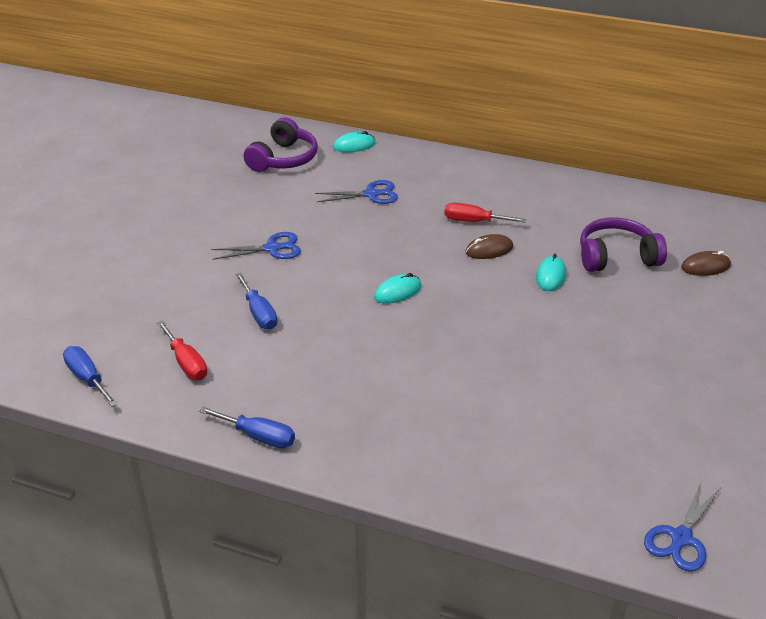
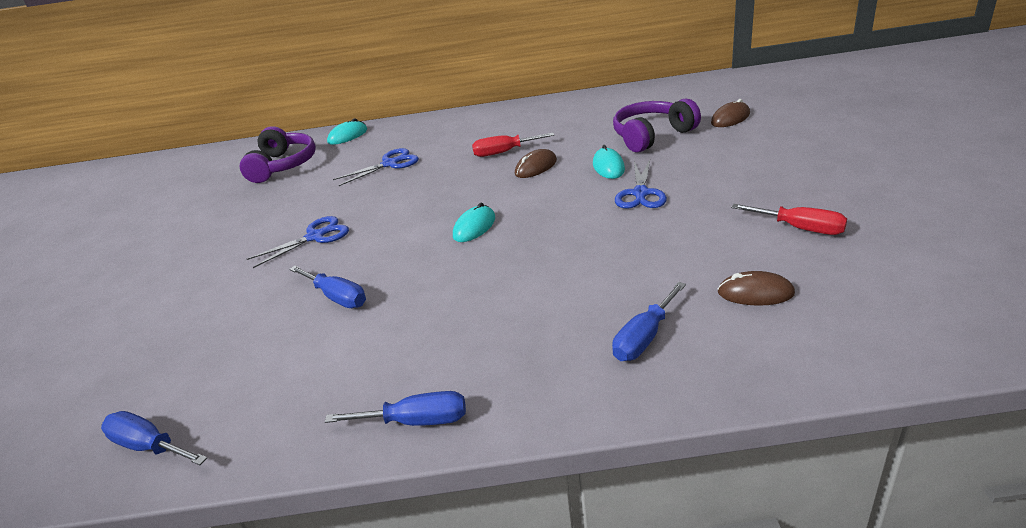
camera: 20 degrees left, 5 degrees down
(186, 363) = (276, 378): red screwdriver -> red screwdriver (800, 228)
(453, 445) = (644, 338): none -> blue screwdriver
(565, 447) = (755, 293): none -> brown mouse
(681, 538) = (947, 328): blue scissors -> blue scissors (640, 194)

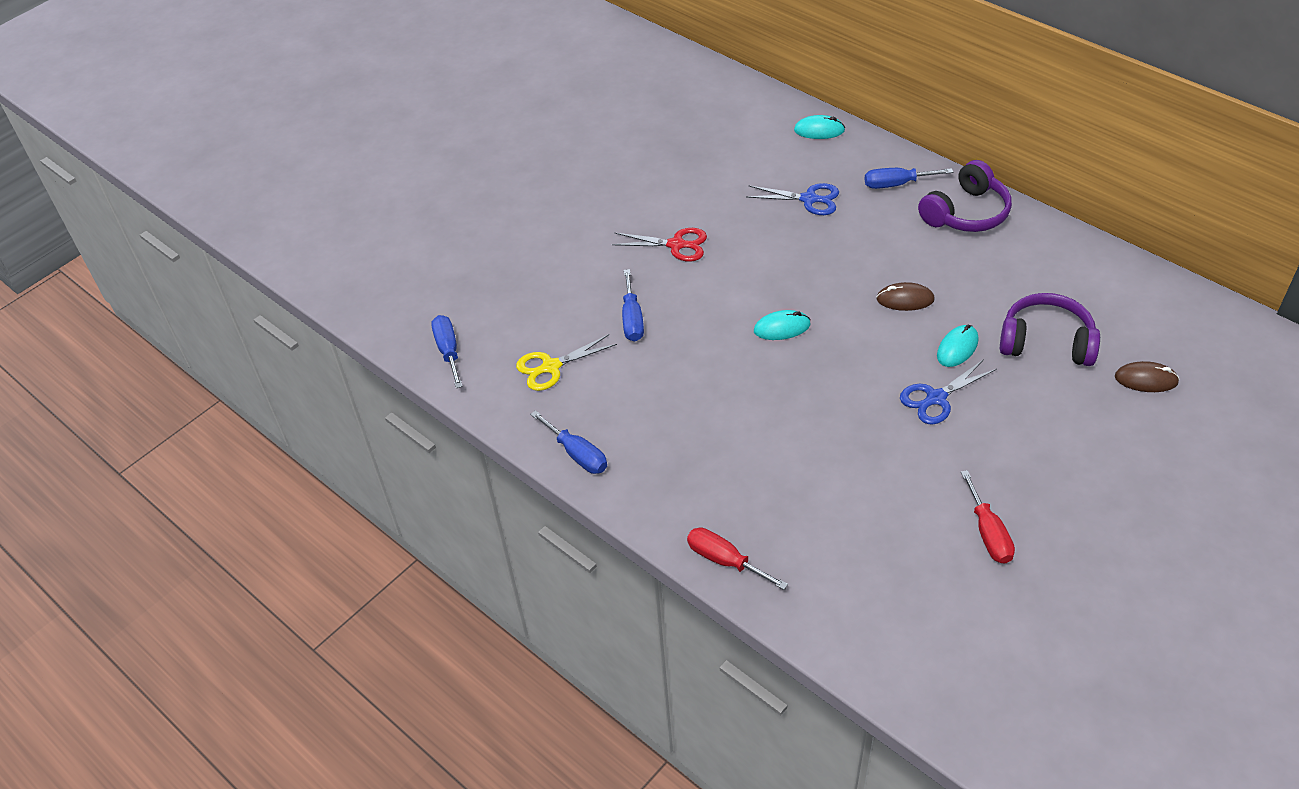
camera: 45 degrees right, 15 degrees up
(282, 165) = (734, 133): purple headphones -> purple headphones (966, 213)
(295, 378) = (550, 367): none -> yellow scissors
(316, 236) = (677, 245): blue scissors -> red scissors
(504, 152) = (906, 259): red screwdriver -> red screwdriver (725, 560)
(644, 338) = (757, 515): blue screwdriver -> blue screwdriver (896, 184)
(755, 293) = (868, 549): brown mouse -> none

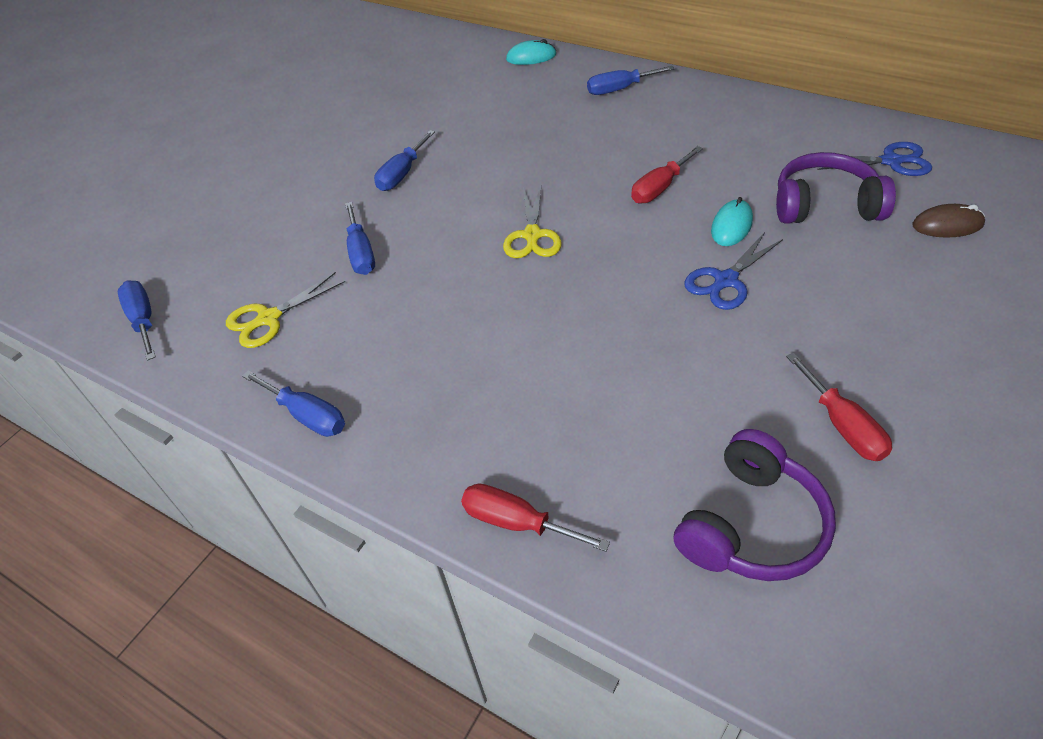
camera: 10 degrees left, 0 degrees up
(677, 245) = (402, 174): red scissors -> blue screwdriver
(782, 328) = (532, 236): turquoise mouse -> yellow scissors
(809, 199) = (535, 114): blue scissors -> blue scissors (891, 161)
(905, 299) = (659, 188): brown mouse -> red screwdriver
(966, 213) = (697, 103): purple headphones -> purple headphones (751, 525)

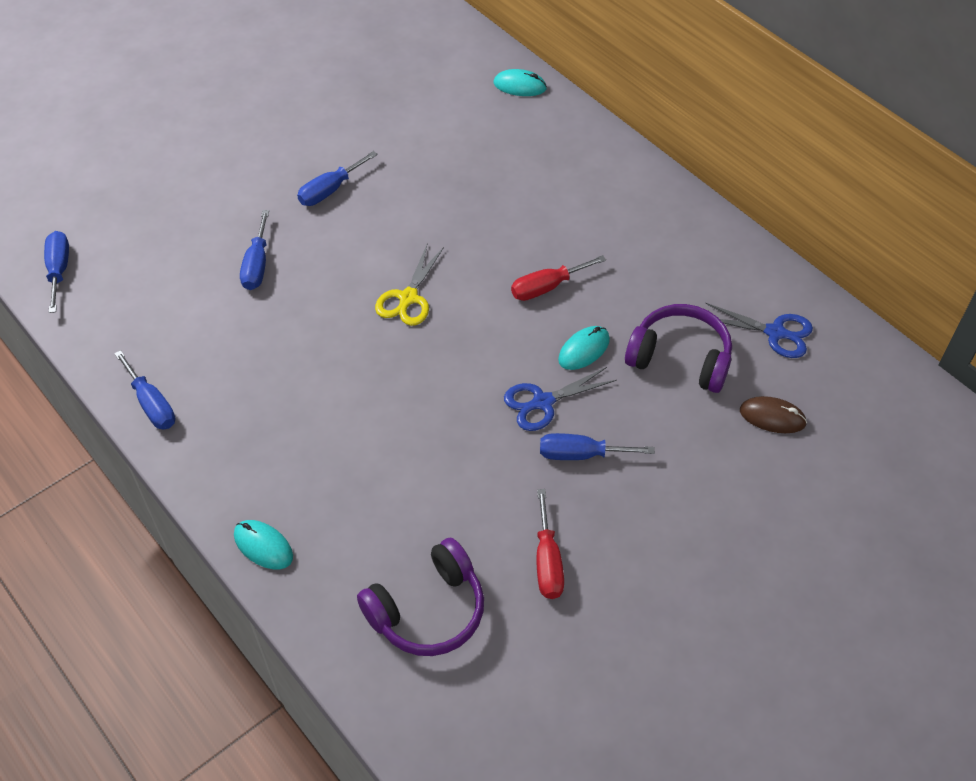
camera: 15 degrees right, 5 degrees up
(268, 319) = (156, 304): yellow scissors -> none
(517, 522) = (263, 546): red screwdriver -> turquoise mouse
(619, 89) = (580, 158): blue screwdriver -> blue screwdriver (581, 454)

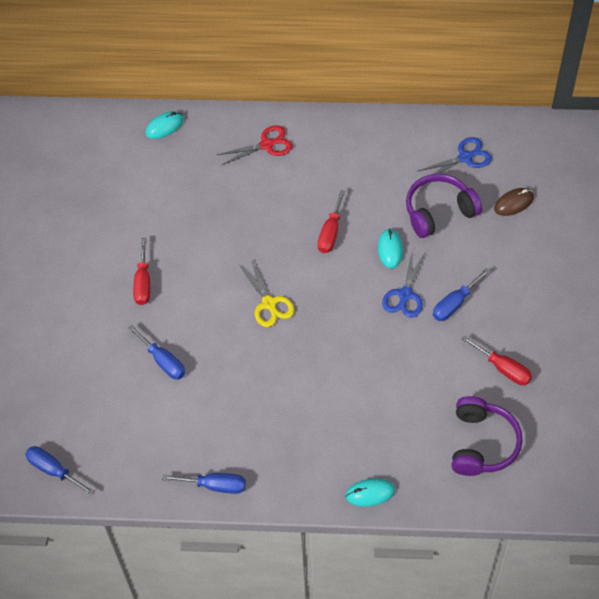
camera: 45 degrees left, 5 degrees up
(330, 190) = (143, 283): blue screwdriver -> red screwdriver
(590, 168) = (267, 145): none -> red scissors

